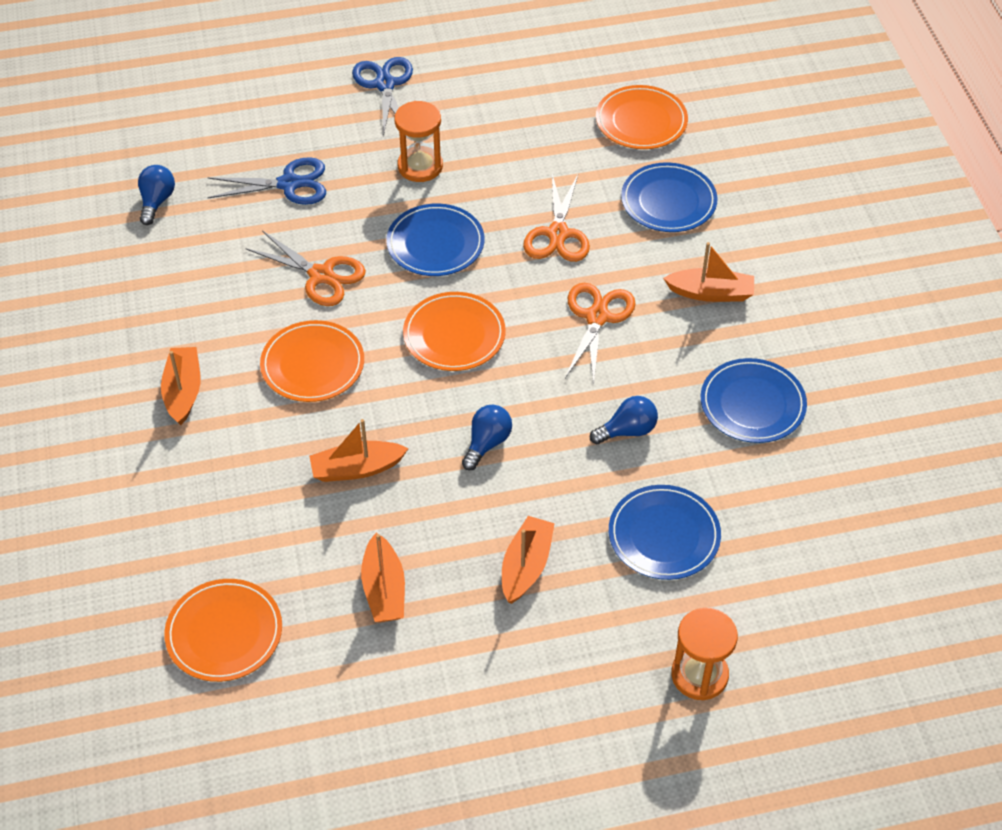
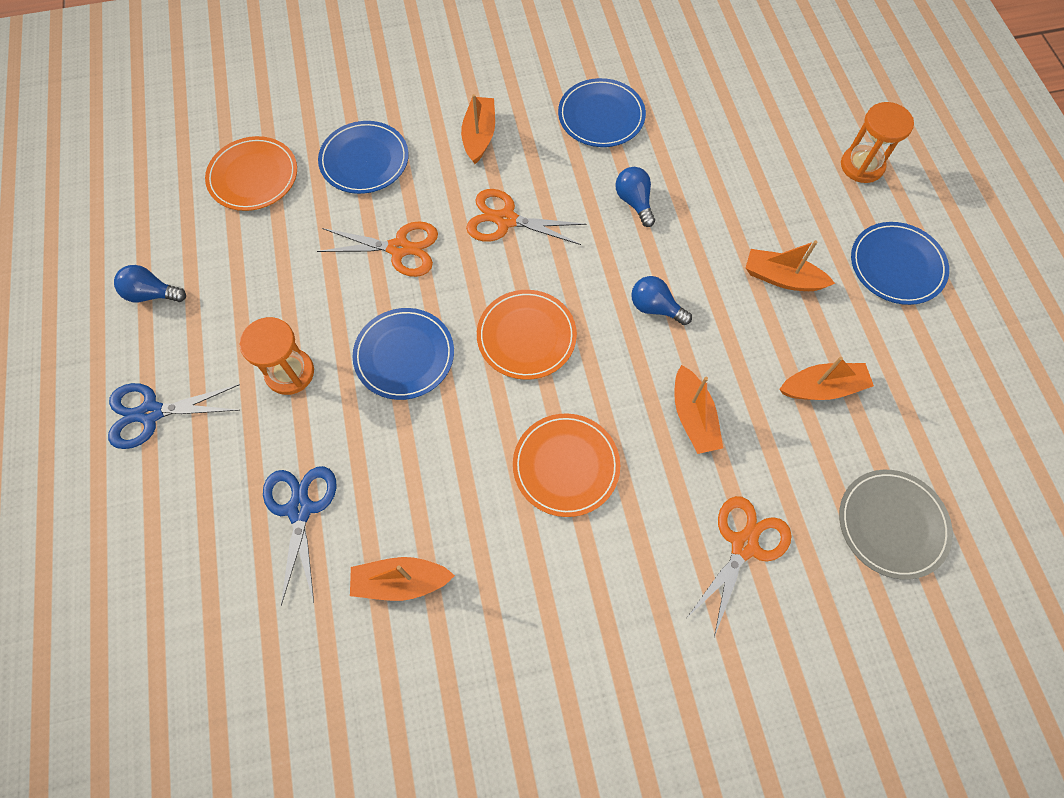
camera: 90 degrees left, 15 degrees up
(157, 201) = (311, 667): blue light bulb -> blue light bulb (152, 294)
(183, 391) = (606, 598): orange boat -> orange boat (401, 581)
(224, 633) = (892, 524): orange plate -> grey plate
(321, 275) = (443, 465): orange scissors -> orange scissors (744, 545)
(664, 535) = (738, 181): blue plate -> blue plate (896, 265)

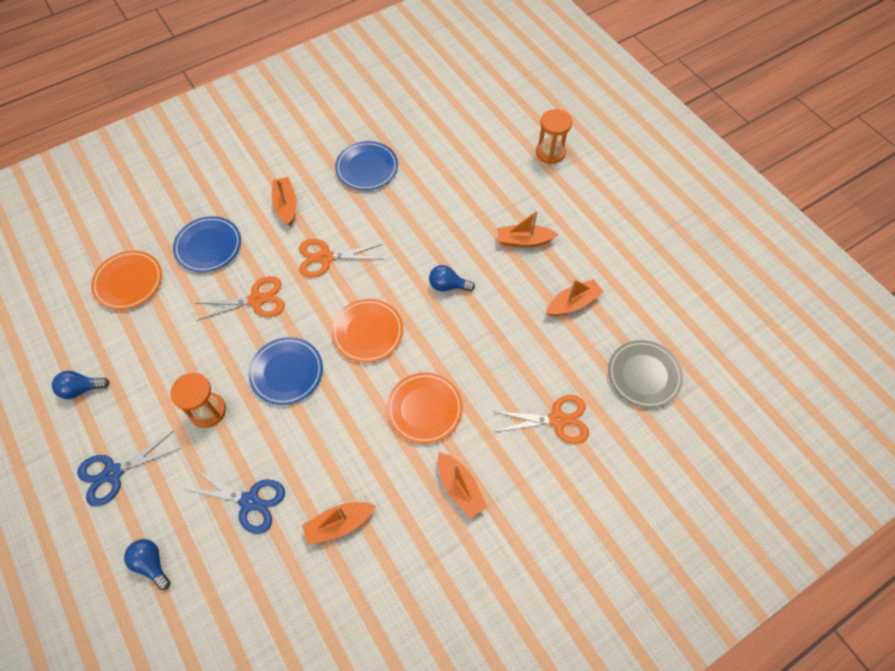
camera: 20 degrees left, 5 degrees down
(300, 509) = (250, 501): blue scissors -> blue scissors turned 135 degrees clockwise
(634, 202) = (409, 219): blue light bulb -> blue light bulb (151, 564)
(693, 417) = (497, 349): orange boat -> orange boat (460, 488)
(744, 545) = (557, 420): orange scissors -> orange scissors turned 75 degrees clockwise
(896, 265) = (593, 210): blue plate -> none

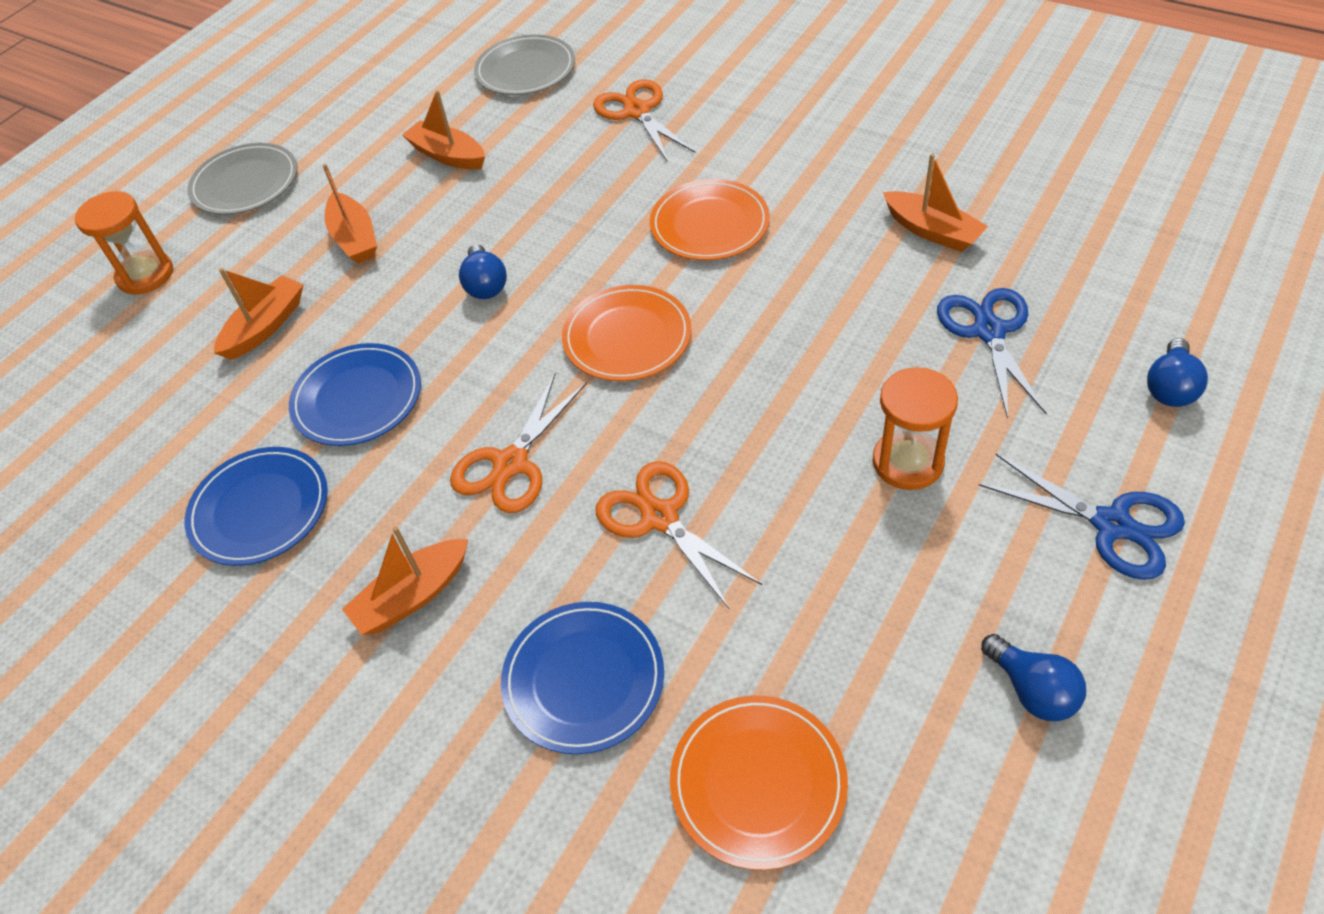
camera: 110 degrees left, 10 degrees down
(286, 372) = (765, 398): blue plate -> blue plate (357, 398)
(325, 258) = (511, 464): orange scissors -> orange scissors turned 60 degrees clockwise
(460, 488) = (791, 153): orange boat -> orange boat (265, 327)
(605, 204) = (245, 183): none -> grey plate

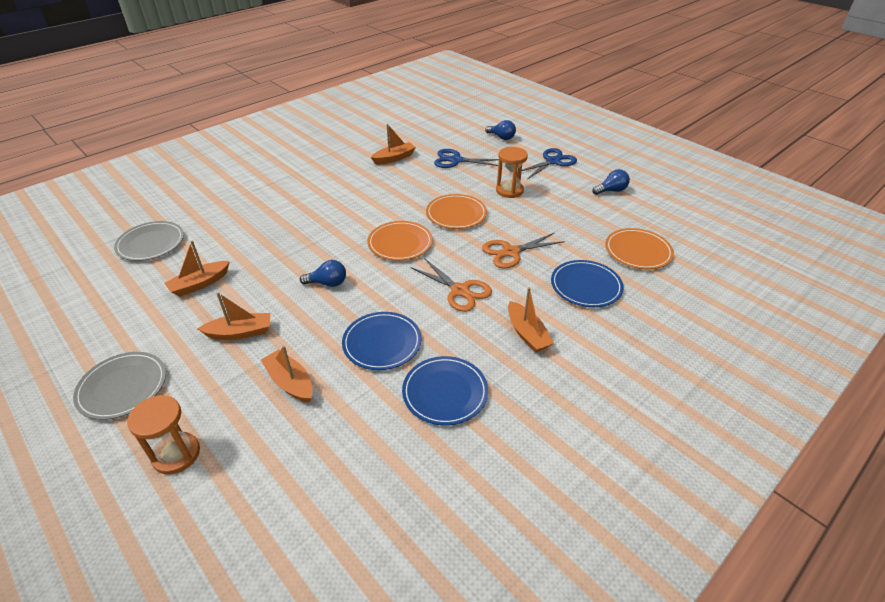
camera: 80 degrees left, 10 degrees down
(637, 111) = (236, 212): orange scissors -> none
(709, 224) = (343, 207): orange plate -> orange plate (456, 214)

